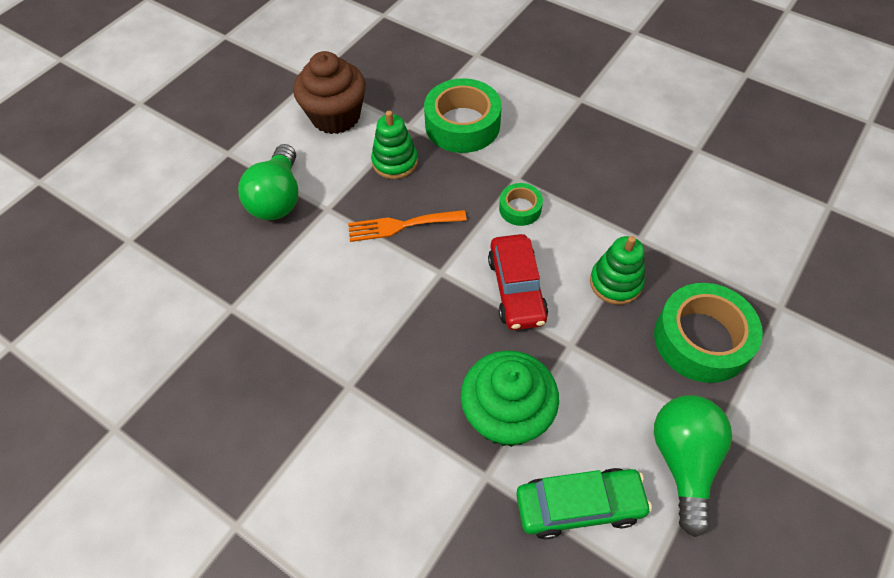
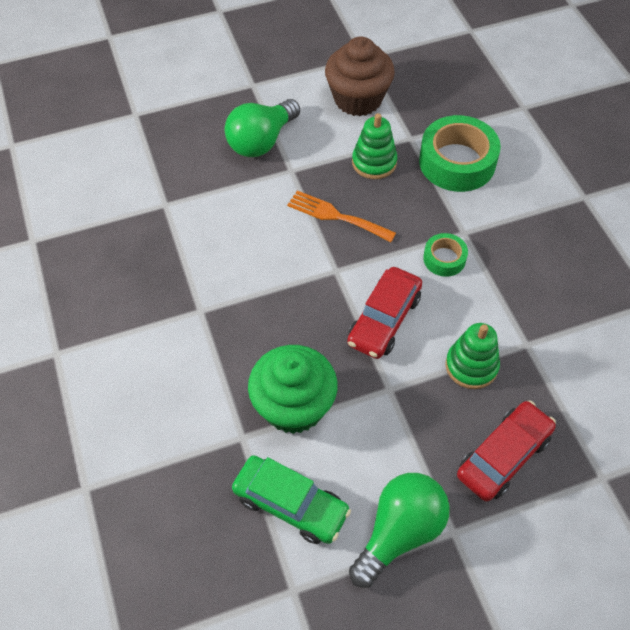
camera: 35 degrees right, 0 degrees up
(701, 339) = (503, 456): green tape -> red car

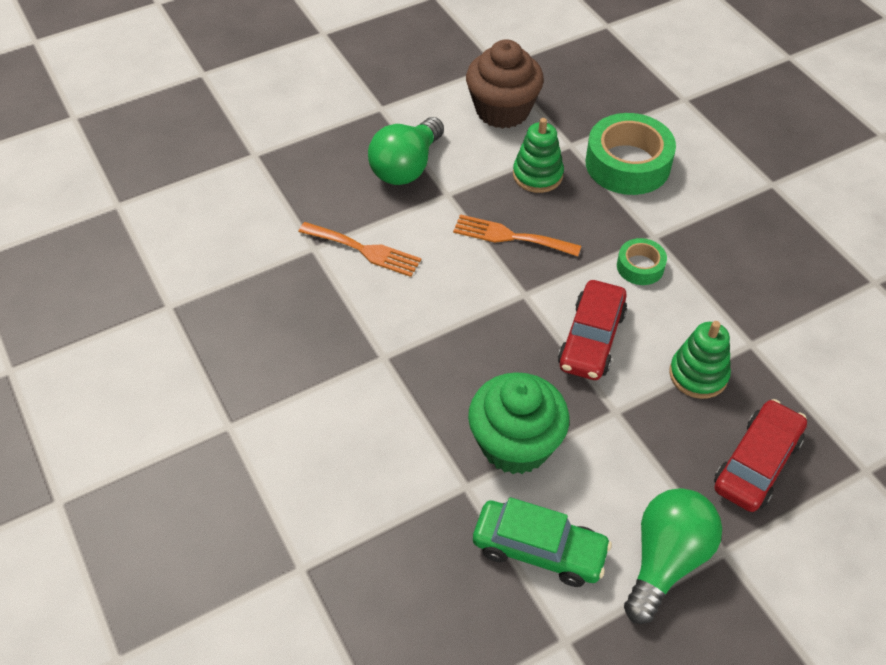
camera: 10 degrees left, 5 degrees down
(207, 212) = (364, 250): none -> orange fork

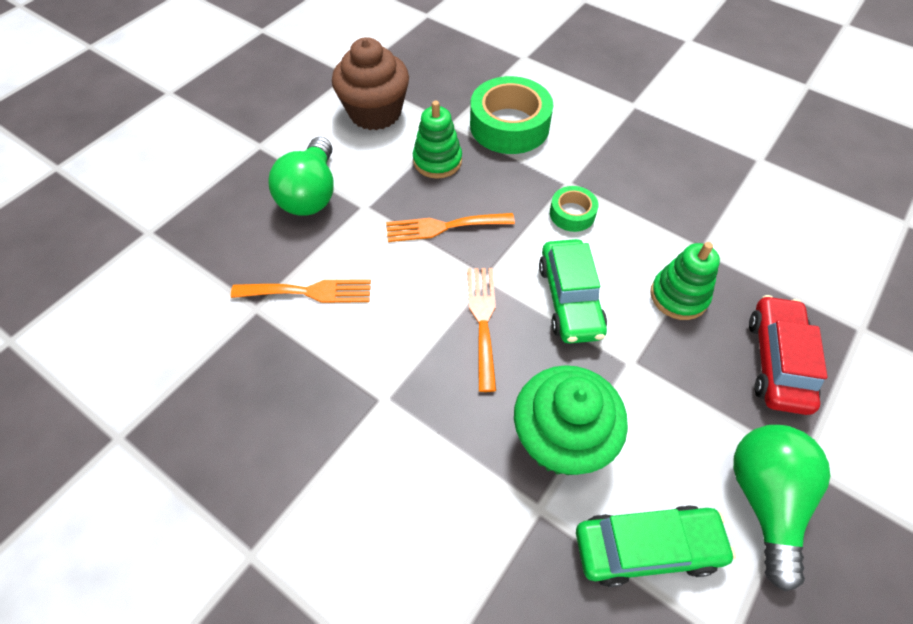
camera: 25 degrees left, 5 degrees up
(501, 327) = (482, 320): none -> orange fork
(591, 339) = (570, 299): red car -> green car

